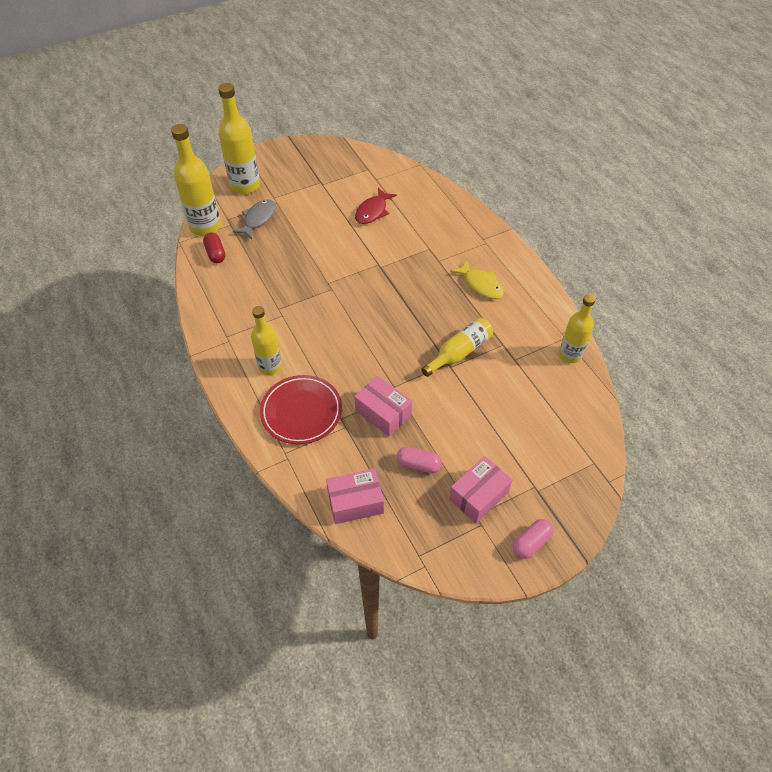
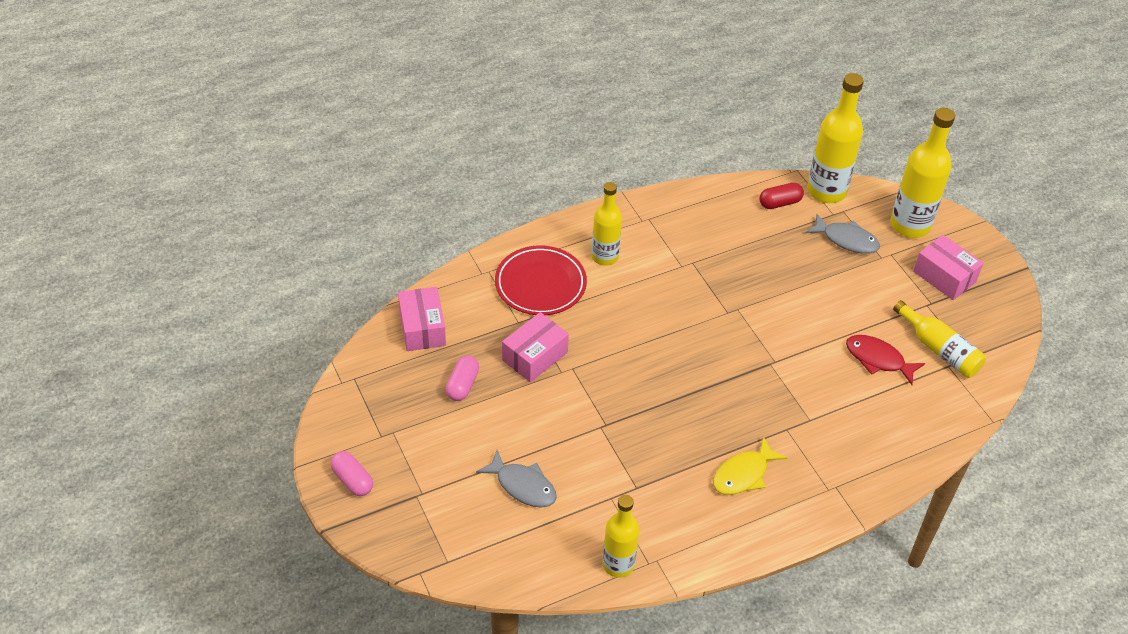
camera: 90 degrees right, 5 degrees down
(459, 352) = (623, 438): yellow bottle -> yellow bottle (939, 349)
(478, 495) = (417, 437): pink box -> pink box (944, 276)
(514, 415) = (523, 486): none -> grey fish

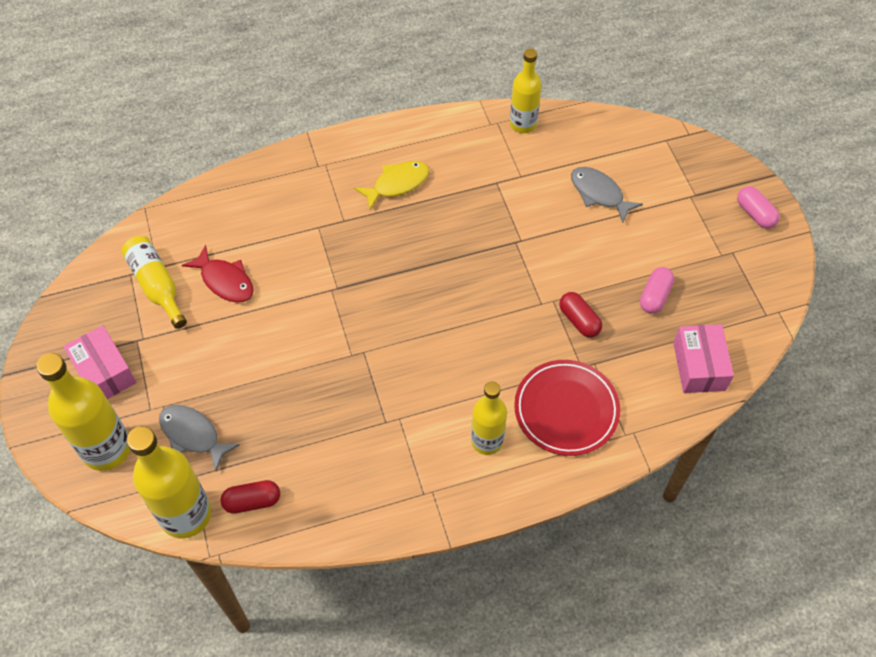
camera: 170 degrees left, 10 degrees up
(535, 356) = (579, 320): pink box -> red capsule

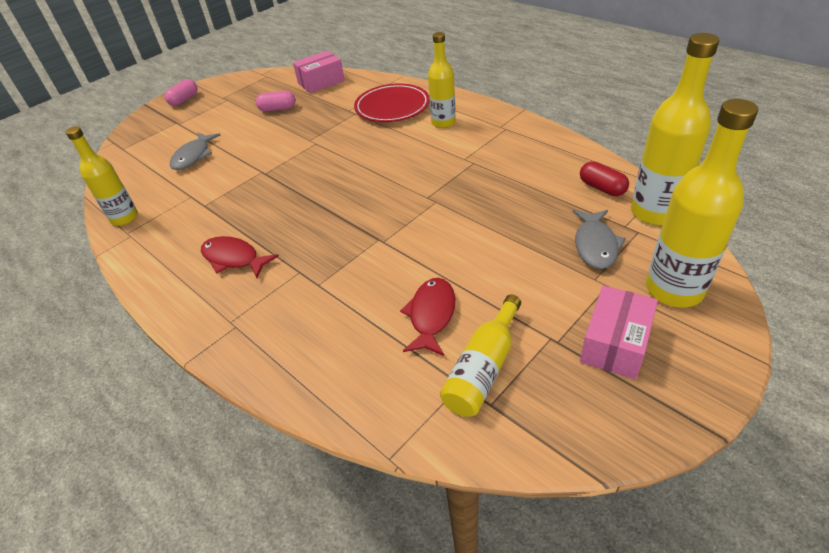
camera: 115 degrees left, 15 degrees down
(397, 184) = (234, 258): yellow fish -> red fish
(579, 320) = (319, 125): red capsule -> none

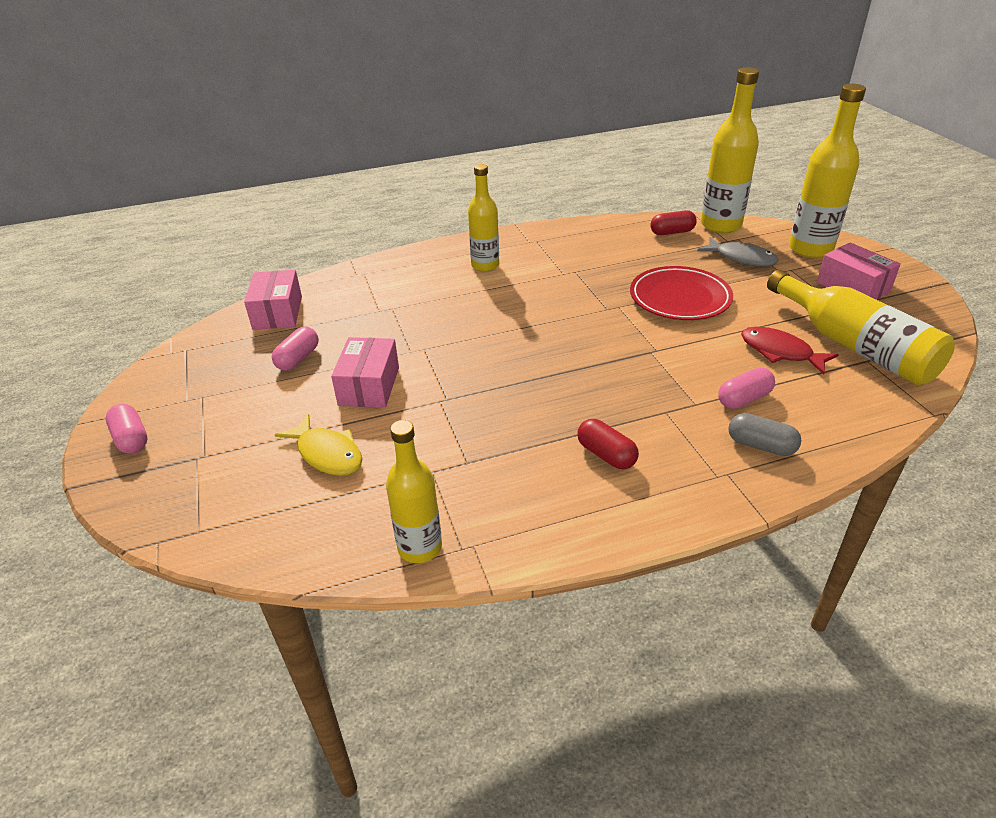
camera: 65 degrees left, 5 degrees down
(193, 156) = (327, 454): grey fish -> yellow fish
(234, 258) = (606, 455): red fish -> red capsule
(263, 142) = (369, 386): none -> pink box
(278, 337) = (761, 446): none -> grey capsule
(340, 310) = (744, 399): none -> pink capsule
(392, 107) = (413, 283): red plate -> red plate (680, 298)
(483, 368) = (854, 345): yellow bottle -> yellow bottle, size x1.54

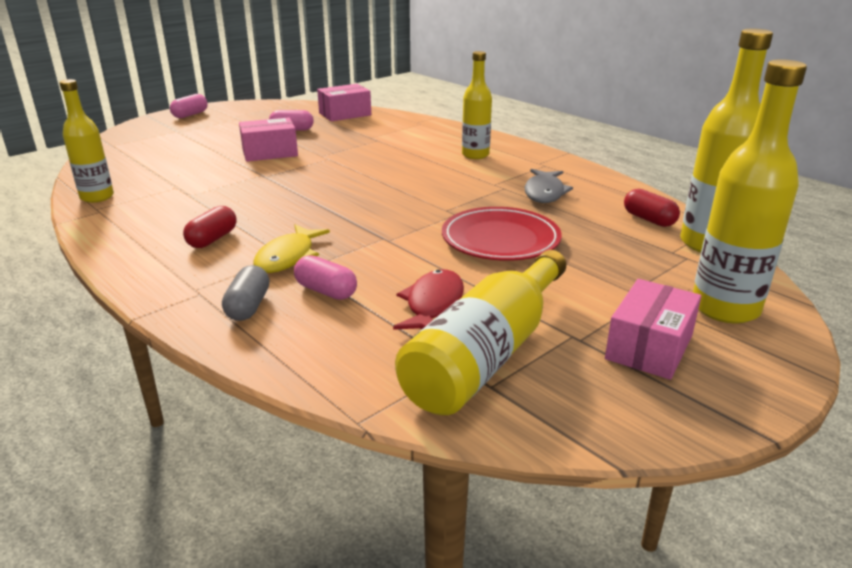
camera: 65 degrees right, 10 degrees down
(327, 454) = (188, 157): yellow fish -> yellow fish (288, 257)
(742, 258) = (636, 264): grey fish -> grey fish (544, 193)

